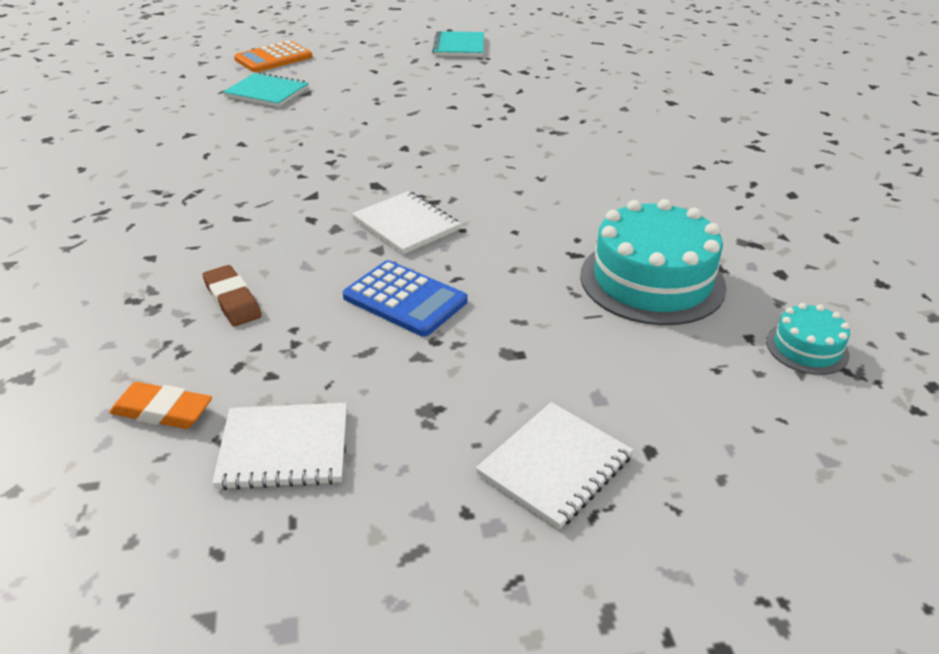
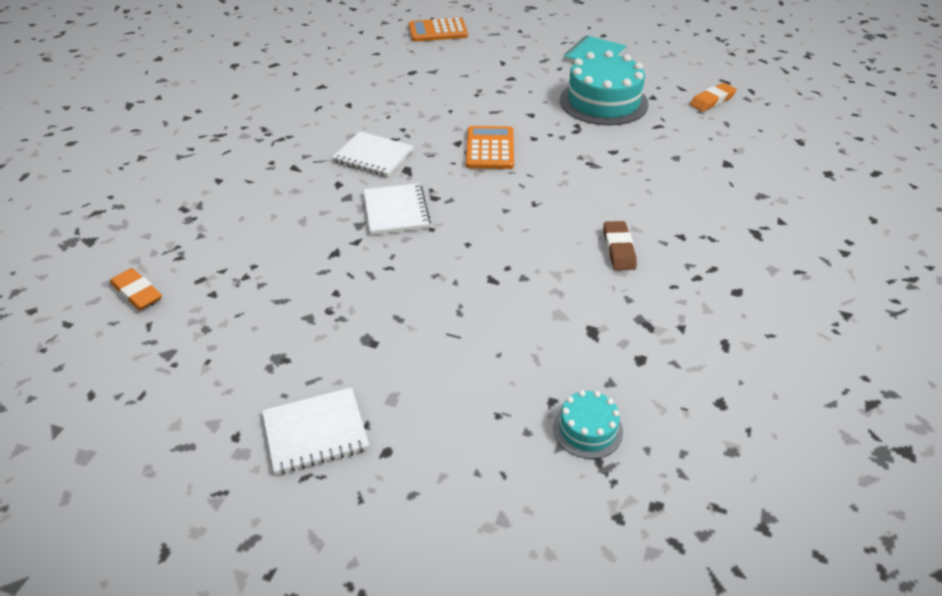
camera: 30 degrees right, 5 degrees up
(232, 300) = (237, 230): brown eraser -> brown eraser (618, 249)
(267, 92) = (405, 63): turquoise notebook -> none
(284, 448) = (177, 347): white notebook -> white notebook (373, 156)
(405, 299) = (340, 271): blue calculator -> none
(444, 144) = (490, 149): none -> orange calculator
(604, 59) = (712, 100): none -> orange eraser
(652, 280) = (527, 324): turquoise cake -> turquoise cake (603, 102)

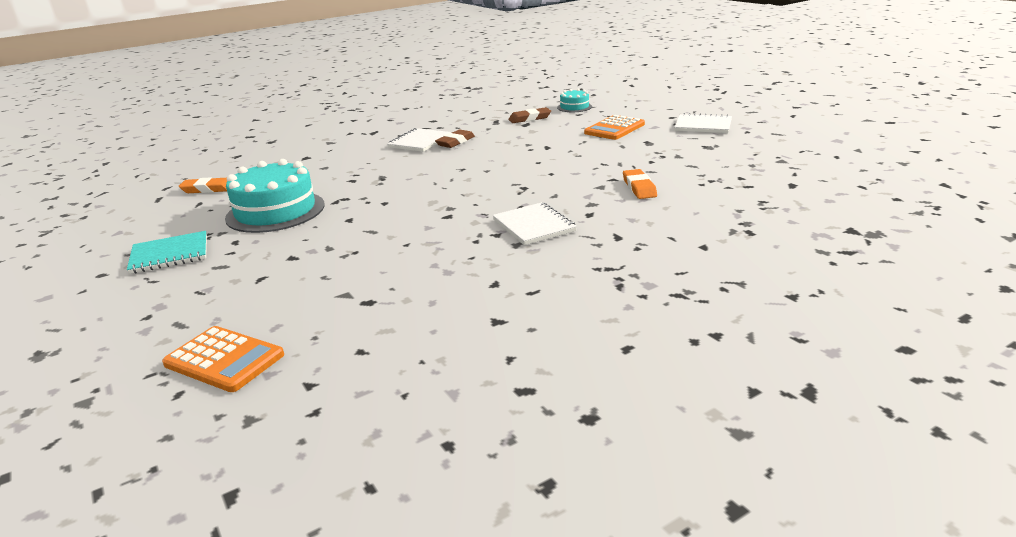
camera: 140 degrees left, 15 degrees down
(137, 293) = (802, 189): orange eraser -> orange eraser (639, 188)
(396, 211) = (563, 187): white notebook -> white notebook (419, 142)
(490, 149) = (431, 205): orange calculator -> orange calculator (614, 129)
(608, 352) = (530, 118): none -> brown eraser

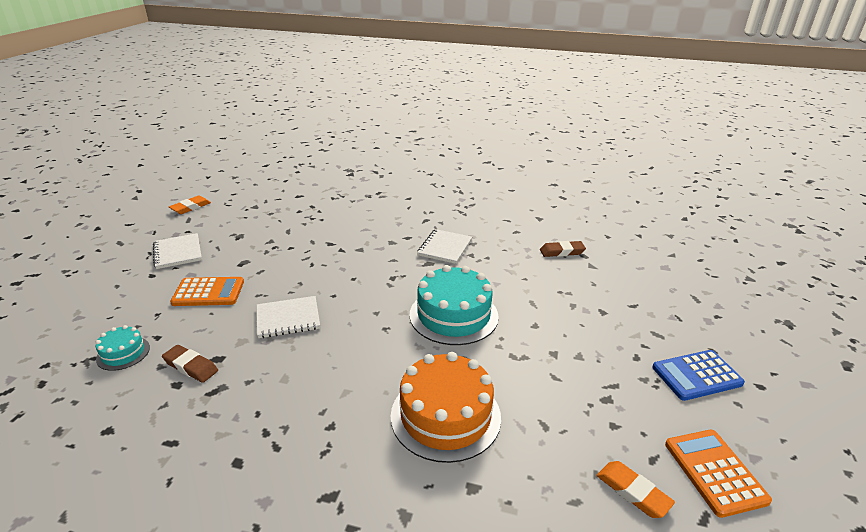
camera: 135 degrees left, 5 degrees up
(170, 254) = (697, 375): turquoise notebook -> blue calculator
(224, 360) = (674, 264): orange calculator -> orange calculator (714, 472)
(275, 211) = (582, 379): turquoise cake -> turquoise cake (453, 315)
(354, 164) = (445, 416): none -> orange cake
(419, 142) = (336, 411): white notebook -> white notebook (288, 318)
(455, 142) = (316, 378): brown eraser -> brown eraser (562, 252)
(639, 188) = (348, 236): orange eraser -> orange eraser (190, 207)

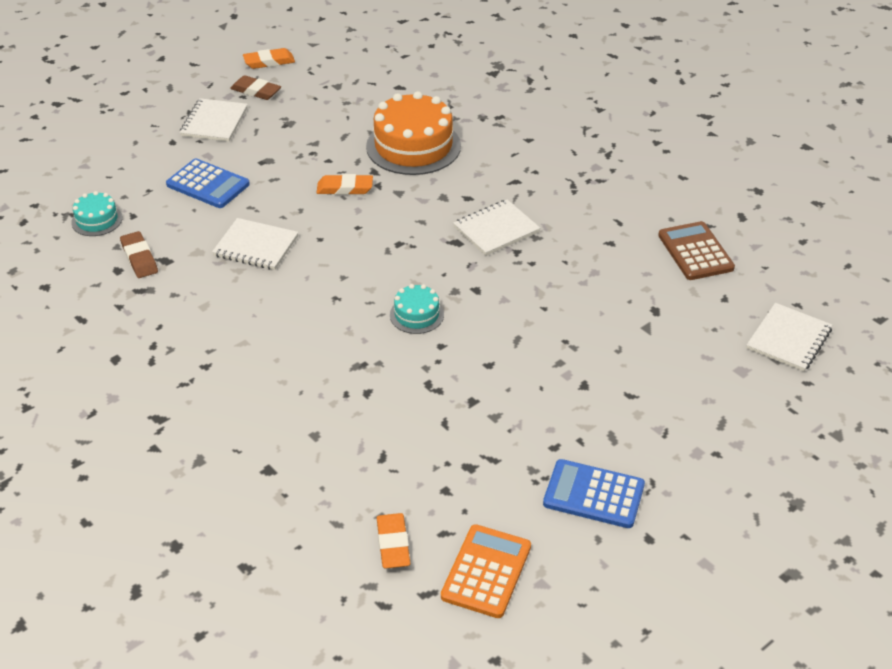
camera: 35 degrees right, 10 degrees up
(208, 292) = (208, 184): orange calculator -> blue calculator
(320, 259) = (345, 188): none -> orange eraser
(445, 416) = (306, 405): orange cake -> orange cake (413, 146)
(453, 315) = (416, 315): turquoise cake -> turquoise cake, size x0.50
(562, 252) = (633, 294): brown eraser -> brown eraser (256, 91)
(564, 220) = (695, 252): none -> brown calculator
(662, 243) = (789, 339): none -> white notebook

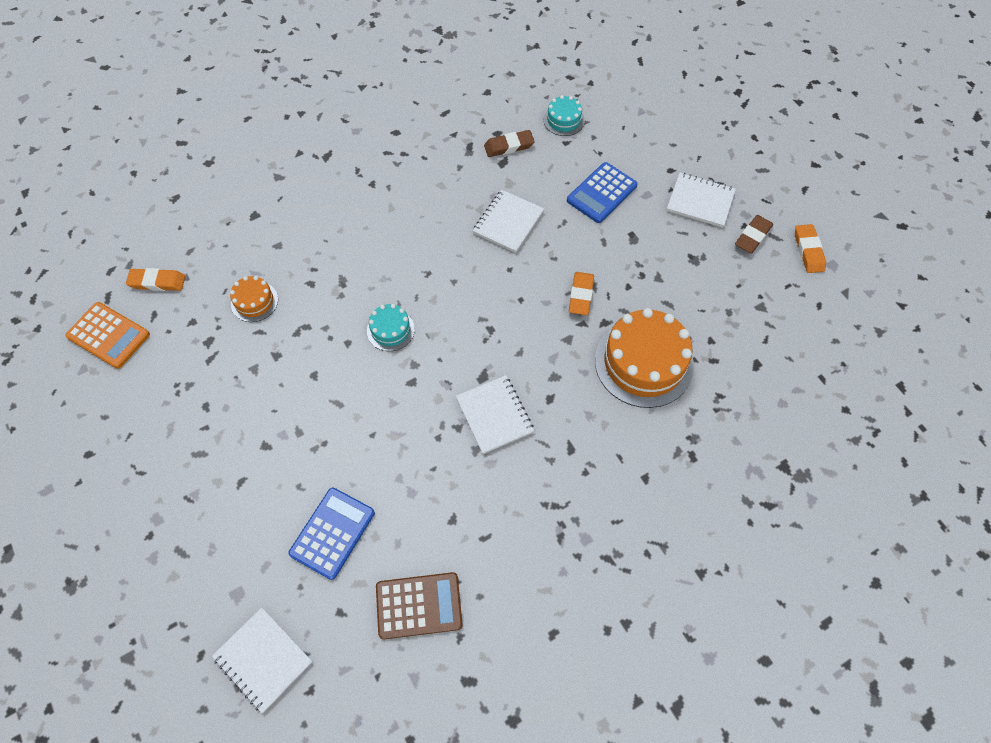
camera: 100 degrees right, 20 degrees up
(403, 437) = (254, 301): none -> orange cake
(593, 494) = (146, 424): blue calculator -> blue calculator (332, 533)

